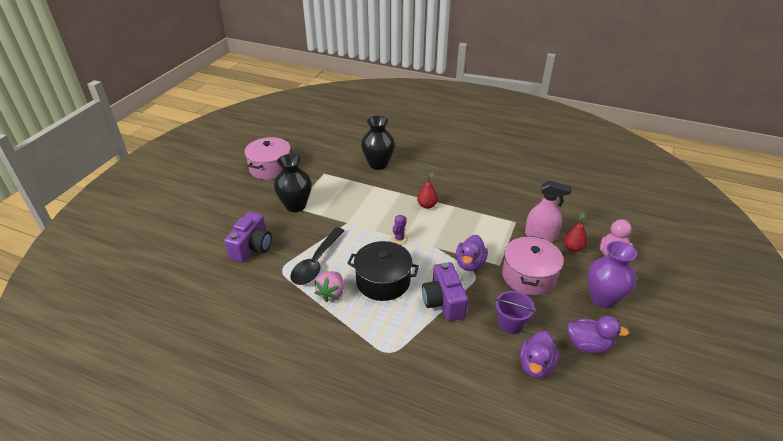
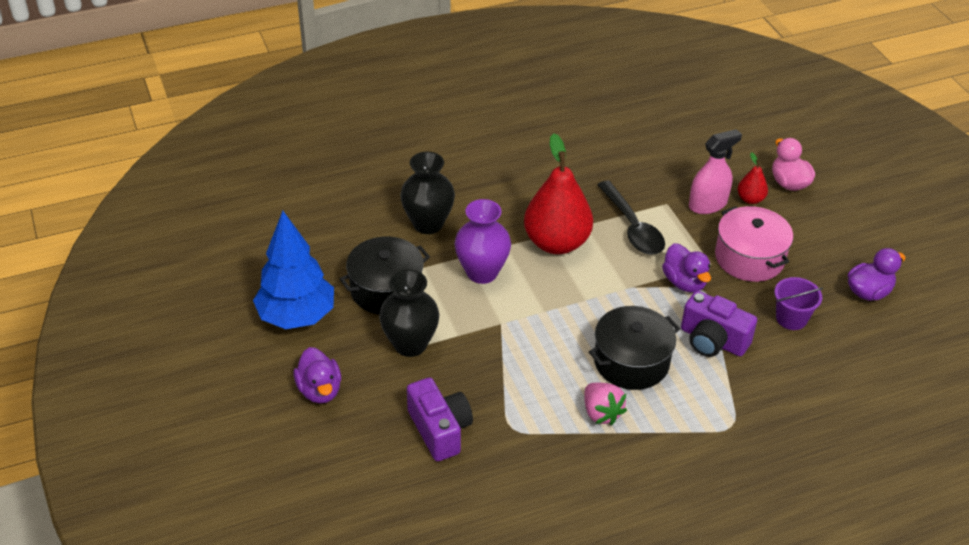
camera: 45 degrees left, 5 degrees up
(270, 168) = (297, 317): pink pot -> blue tree
(316, 263) = (538, 393): black spoon -> black spoon (633, 227)
(320, 179) = (386, 289): none -> black pot
(399, 239) = (583, 303): purple cactus -> none
(427, 205) = (556, 243): red pear -> red pear, size x2.20
(536, 366) = (854, 342): purple duck -> purple duck (320, 390)
(603, 298) = (831, 237): purple vase -> purple vase (482, 272)

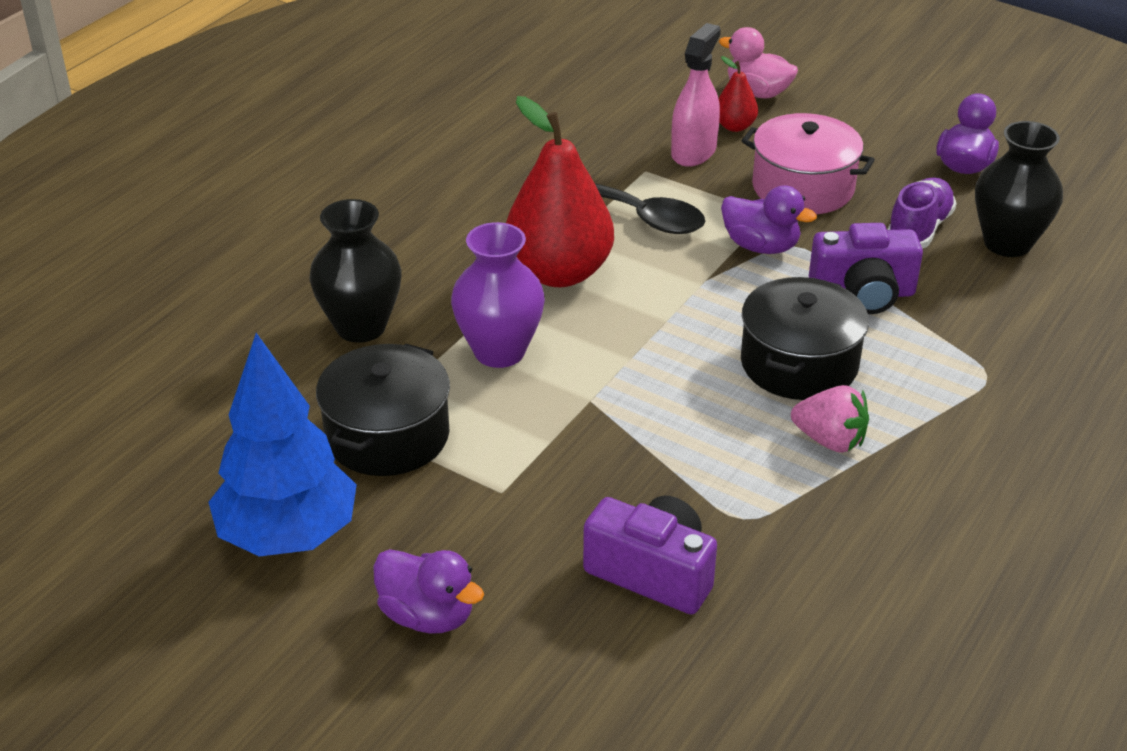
camera: 35 degrees left, 5 degrees down
(410, 344) = (496, 487): black vase -> black vase (1007, 243)
(791, 318) = (918, 229): purple bucket -> purple shoe

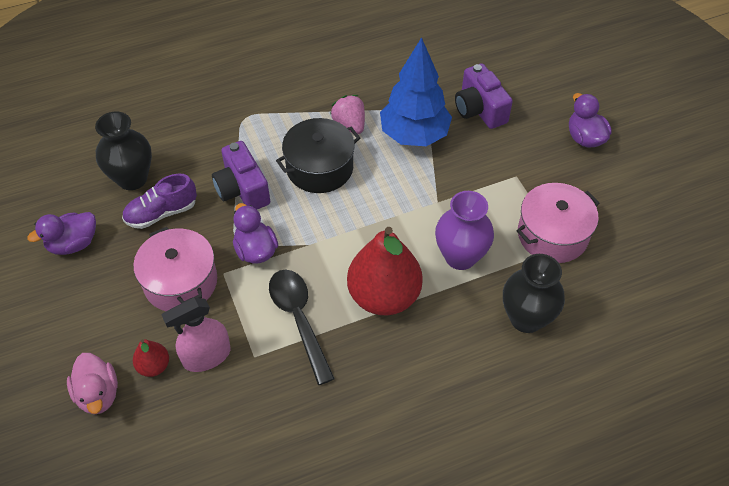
camera: 145 degrees left, 15 degrees up
(289, 536) = (628, 204): blue tree -> blue tree (414, 135)
(387, 435) = (552, 235): black pot -> pink pot
(863, 294) = (242, 189): purple camera -> purple camera turned 150 degrees counterclockwise

